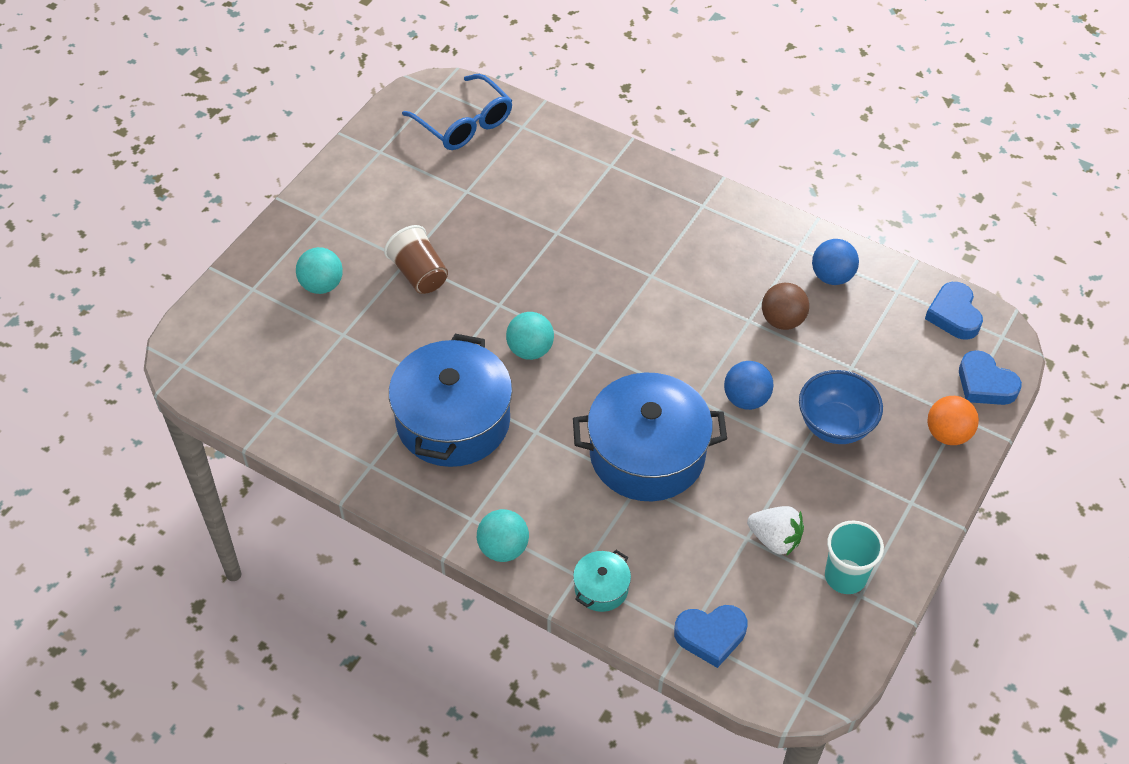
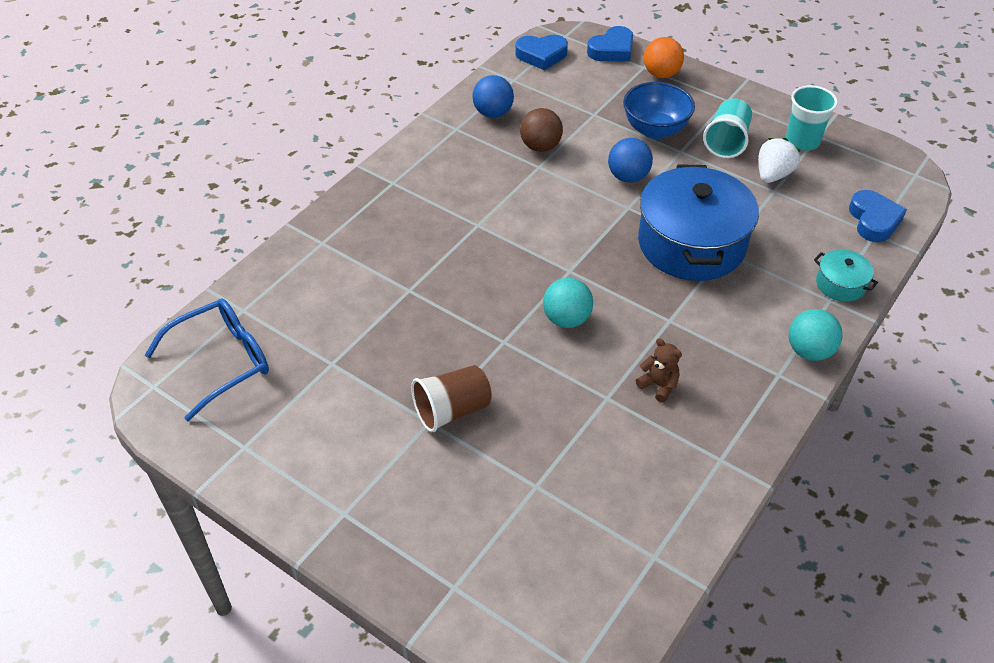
camera: 85 degrees left, 5 degrees down
(322, 285) = (457, 508): turquoise ball -> none
(453, 421) = (658, 385): blue pot -> brown teddy bear
(827, 496) = (726, 142): none -> turquoise cup

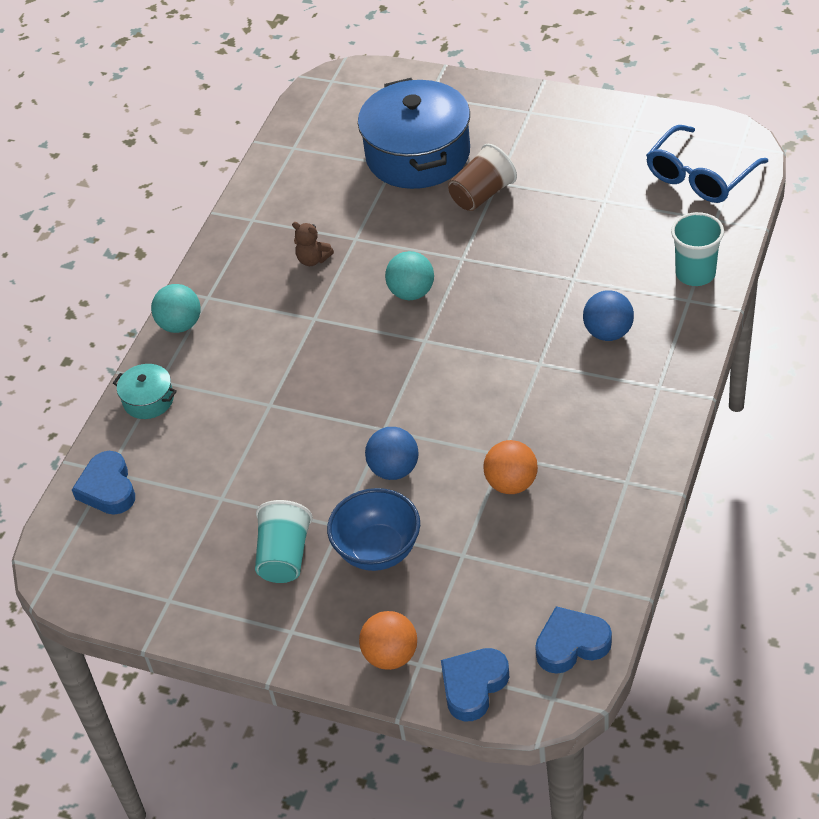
camera: 170 degrees right, 0 degrees up
(493, 113) = (592, 519): blue ball -> blue ball (608, 332)
(540, 146) = (511, 483): brown ball -> orange ball
(691, 244) = (306, 404): blue pot -> blue pot (418, 155)
(773, 175) = (223, 520): white strawberry -> none
(802, 141) = (189, 585): turquoise cup -> turquoise cup (695, 273)

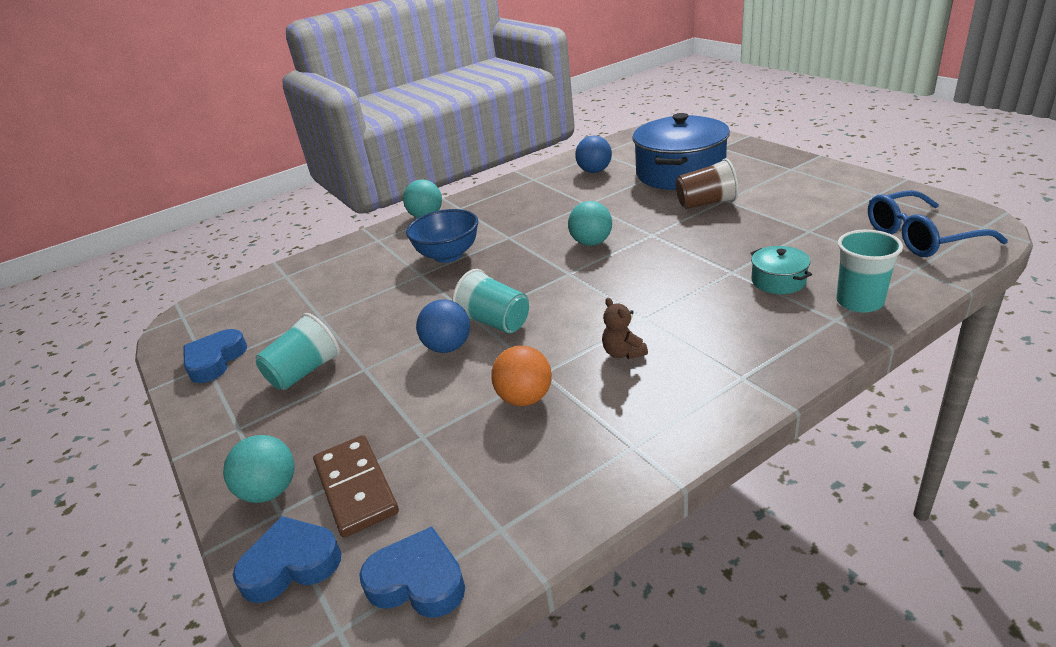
camera: 35 degrees right, 15 degrees down
(108, 488) = (272, 284): blue heart -> blue heart (215, 360)
(148, 400) = (358, 247): turquoise pot -> turquoise pot (778, 281)
(313, 259) = (546, 207): brown teddy bear -> brown teddy bear (623, 353)
(378, 550) = (366, 400): blue bowl -> blue bowl (448, 255)
(391, 656) = (270, 491): orange ball -> turquoise ball
(410, 425) = (495, 322): none -> turquoise cup
(456, 617) = (355, 488): none -> brown domino
(608, 332) = (729, 318): blue ball -> blue ball (594, 171)

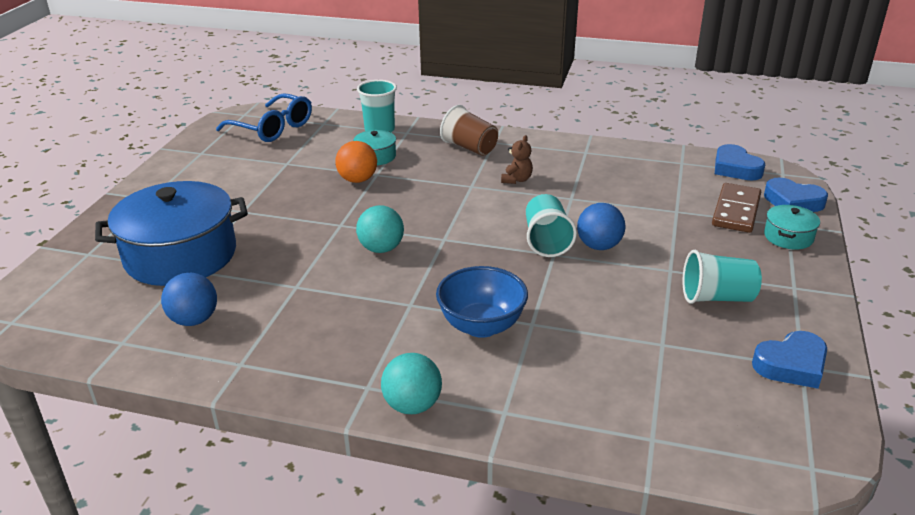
camera: 135 degrees left, 0 degrees up
(270, 491) = (788, 237): turquoise ball -> turquoise pot
(525, 398) = (599, 193): orange ball -> orange ball (358, 180)
(706, 203) = (257, 218): brown cup -> brown cup (470, 148)

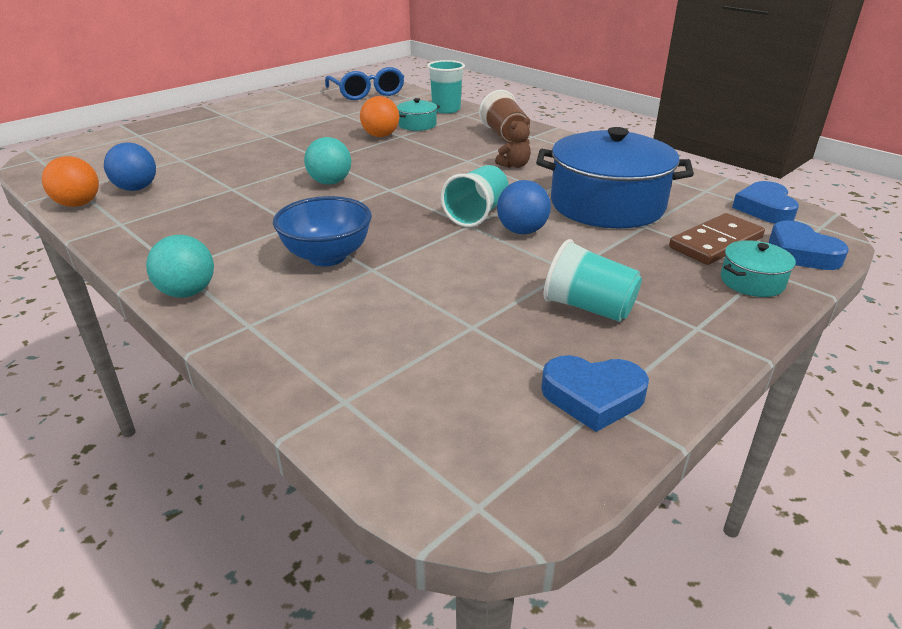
camera: 30 degrees right, 0 degrees up
(158, 359) = (78, 204): none -> orange ball
(181, 255) = (189, 150): blue pot -> blue pot (607, 205)

